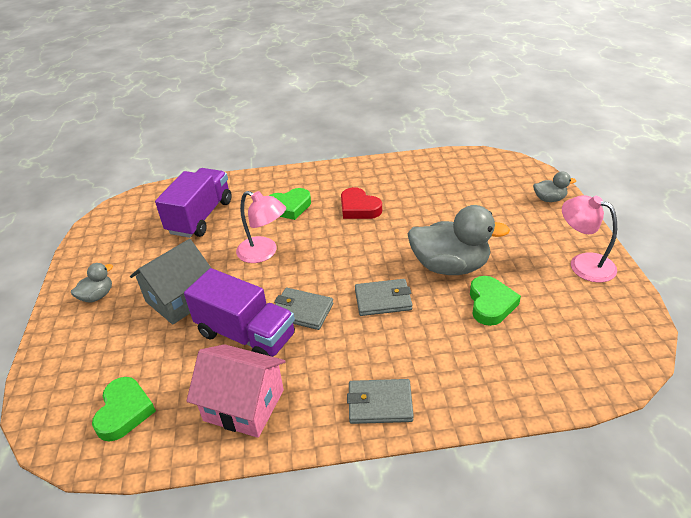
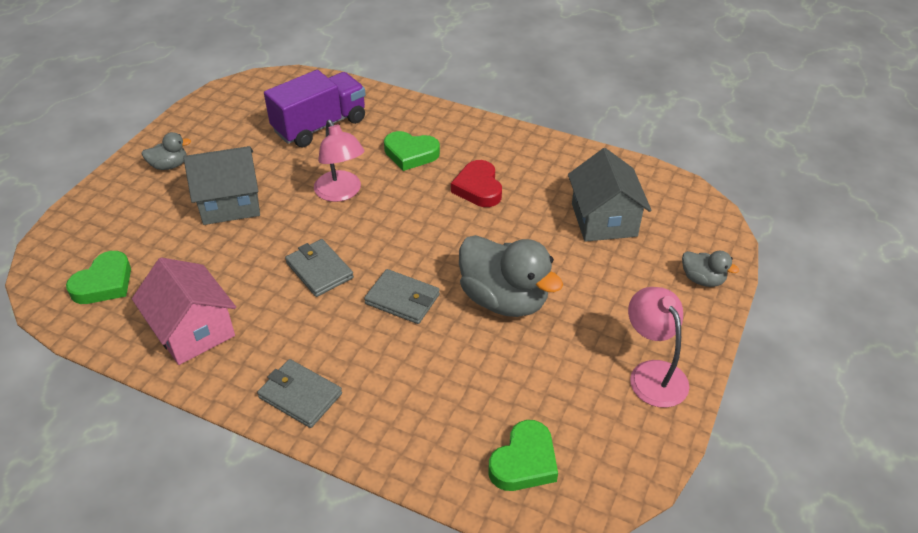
camera: 30 degrees right, 5 degrees up
(246, 335) = (251, 268): purple truck -> none
(458, 192) = (604, 220): none -> grey house
(490, 304) = (502, 361): green heart -> green heart (524, 462)

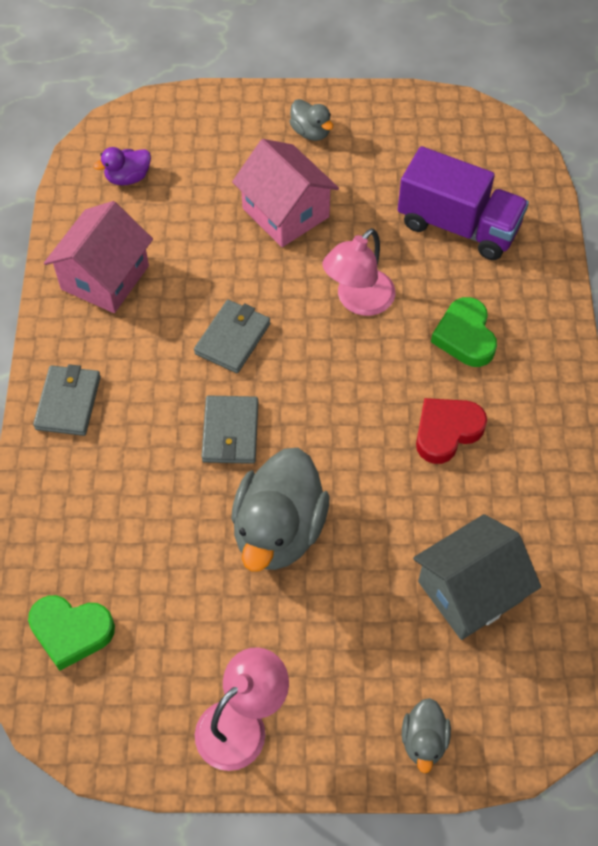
camera: 65 degrees right, 15 degrees up
(104, 283) = (128, 177): green heart -> purple duck
(230, 203) = (286, 213): grey house -> pink house

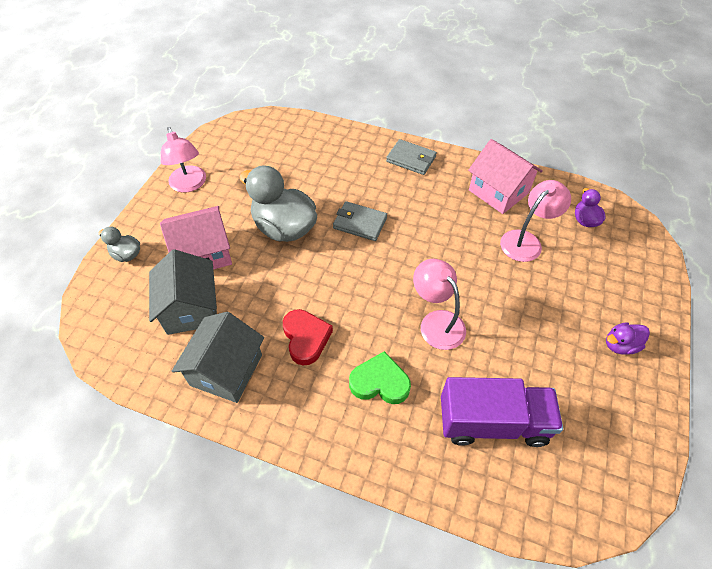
camera: 110 degrees right, 5 degrees down
(71, 632) = (276, 136): green heart -> none
(188, 233) = (526, 241): none -> pink lamp
(233, 338) = (429, 242): grey wallet -> none
(286, 213) = (533, 302): pink house -> pink house (204, 253)
(311, 132) = (620, 345): grey duck -> purple duck
(458, 226) = (492, 422): purple truck -> purple truck turned 135 degrees counterclockwise
(532, 503) = (226, 370): none -> grey house

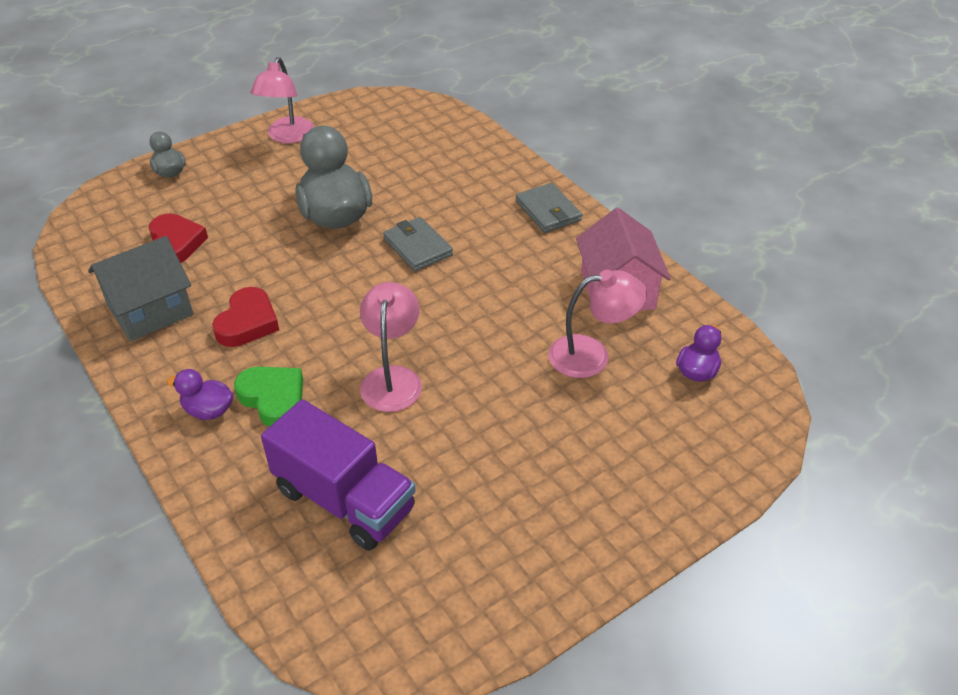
camera: 35 degrees right, 10 degrees down
(191, 308) = (175, 243): grey house -> red heart
(204, 253) = (236, 203): pink house -> none
(620, 345) = (581, 517): purple duck -> purple duck (208, 410)

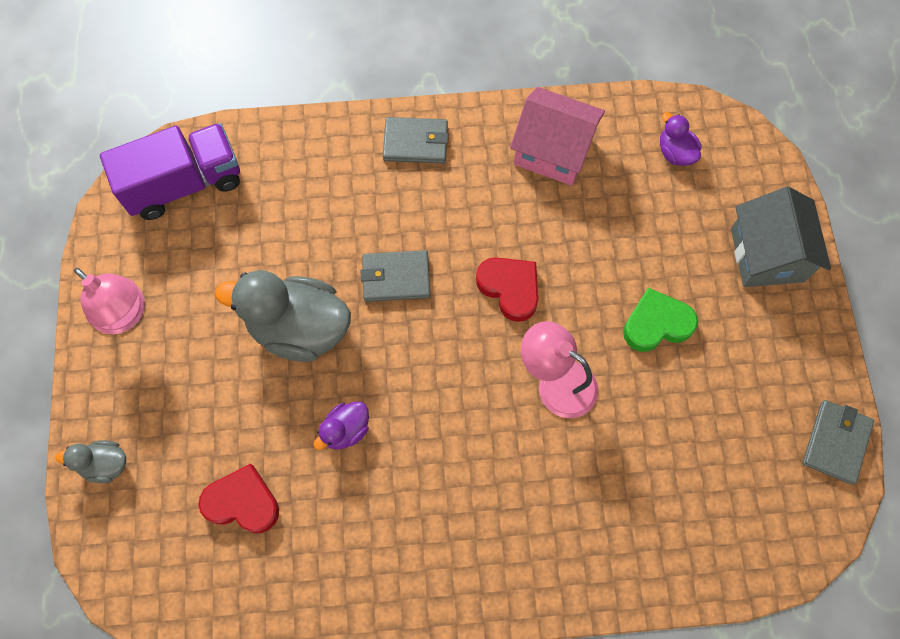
camera: 60 degrees left, 25 degrees up
(150, 310) = (336, 563): grey house -> grey house (767, 254)
(208, 410) = (509, 555): purple duck -> purple duck (346, 430)
(247, 322) = (411, 476): red heart -> red heart (510, 288)
(273, 398) = (526, 492): green heart -> green heart (656, 324)
(344, 500) = (670, 482): purple truck -> purple truck (184, 184)
(478, 631) = (836, 442): none -> grey wallet
(591, 355) = (616, 215): pink lamp -> none

